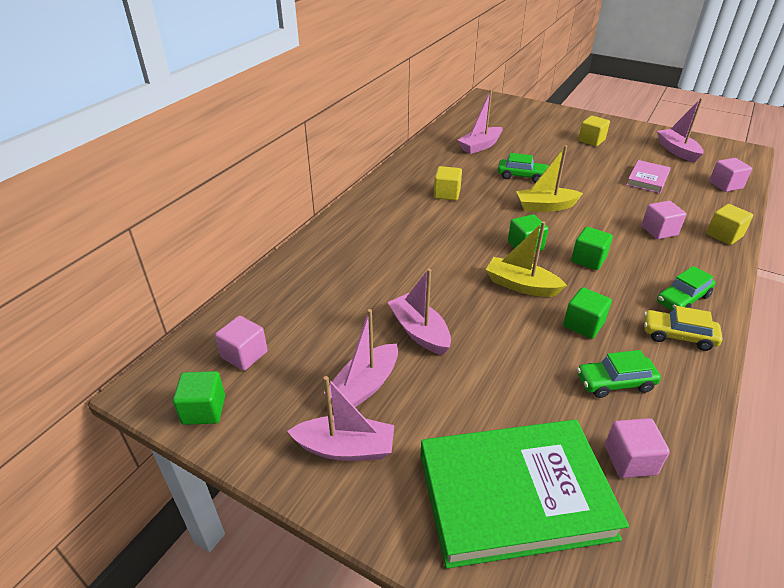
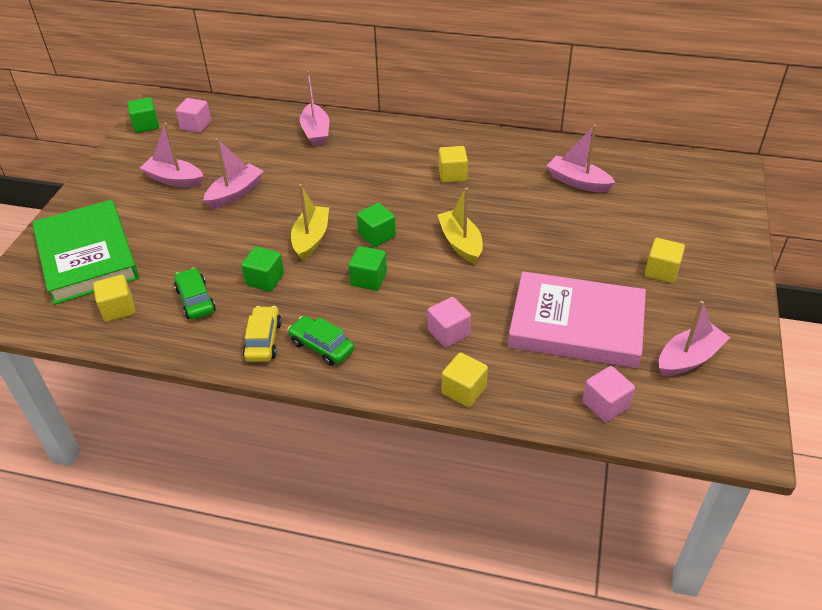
camera: 75 degrees right, 5 degrees up
(345, 448) = (120, 183): pink boat -> pink boat (316, 132)
(522, 176) = (521, 220): green car -> none
(630, 460) = (118, 309): pink cube -> yellow cube
(647, 179) = (576, 325): pink book -> pink book, size x2.05

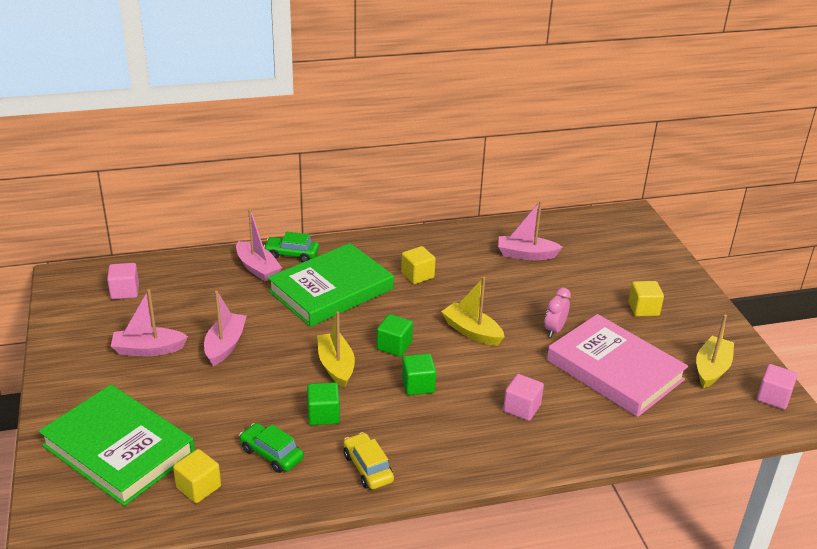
camera: 30 degrees left, 10 degrees down
(146, 125) = (67, 304): green cube -> none
(322, 346) = (425, 455): green car -> green car (291, 254)
(362, 168) = (331, 290): none -> green book
(464, 390) = (570, 449): yellow cube -> none
(546, 265) = (554, 330): none -> pink clock
(576, 325) = (614, 370): pink book -> pink book turned 60 degrees clockwise
(605, 404) = (681, 423): pink cube -> pink cube (773, 397)
(688, 358) = (711, 369): pink boat -> yellow boat

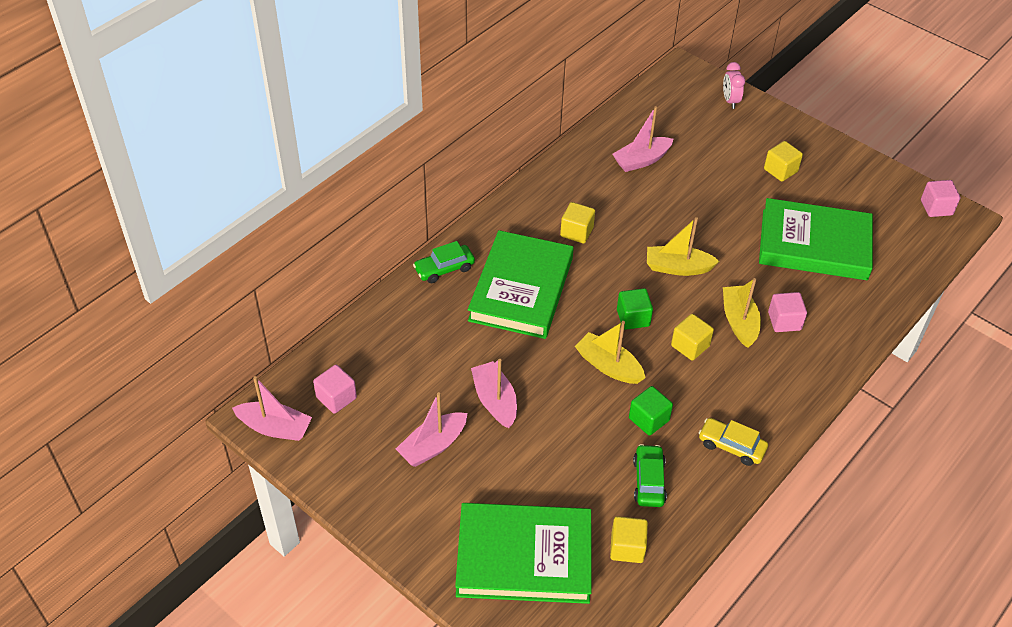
camera: 35 degrees left, 15 degrees up
(257, 268) = (430, 301): pink boat -> pink boat (275, 428)
(271, 454) = (649, 481): green car -> green car turned 90 degrees clockwise
(418, 385) = (690, 346): green cube -> yellow cube
(554, 330) = (736, 229): pink clock -> pink clock (730, 101)
(614, 370) = (814, 245): pink book -> green book
(711, 369) = (876, 204): yellow boat -> yellow boat (739, 321)

